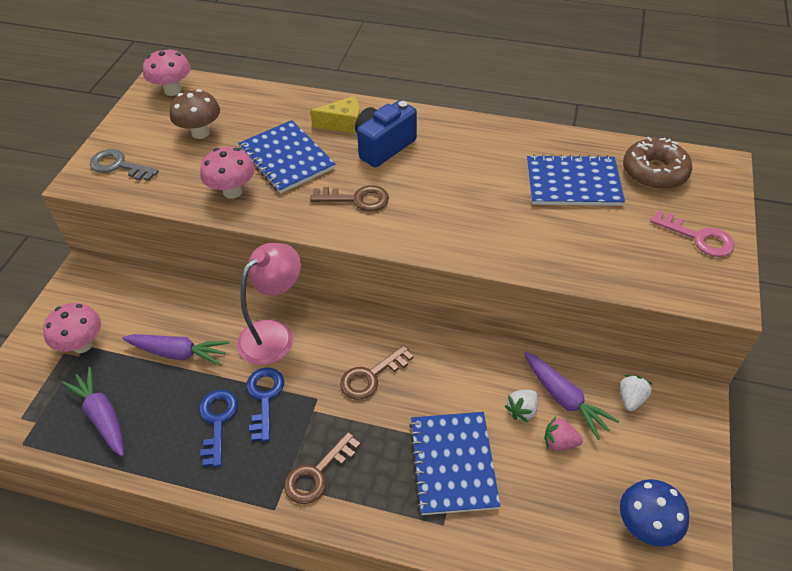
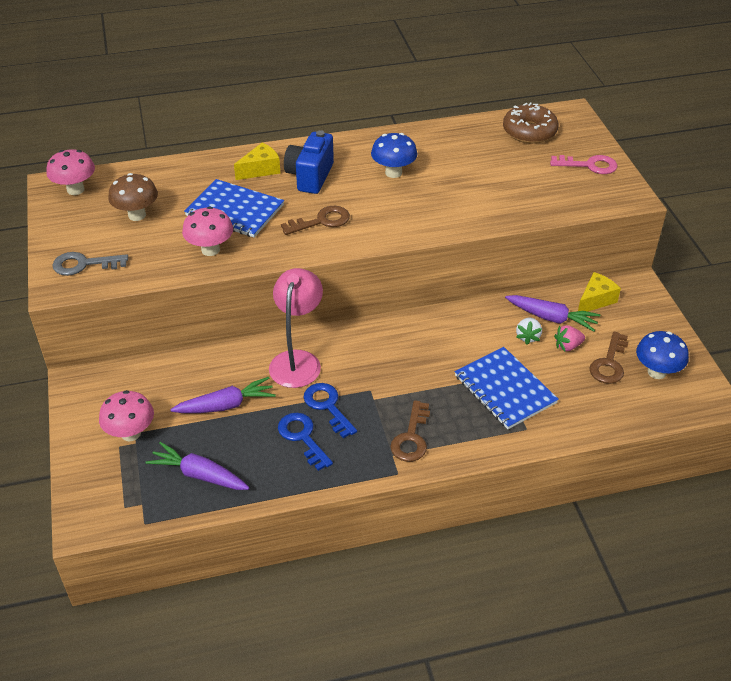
camera: 30 degrees left, 5 degrees down
(371, 376) = (400, 359): brown key -> brown key (609, 363)
(469, 170) = (393, 172): none -> blue mushroom
(573, 183) = (478, 157): blue notebook -> none
(631, 399) = (595, 300): white strawberry -> yellow cheese

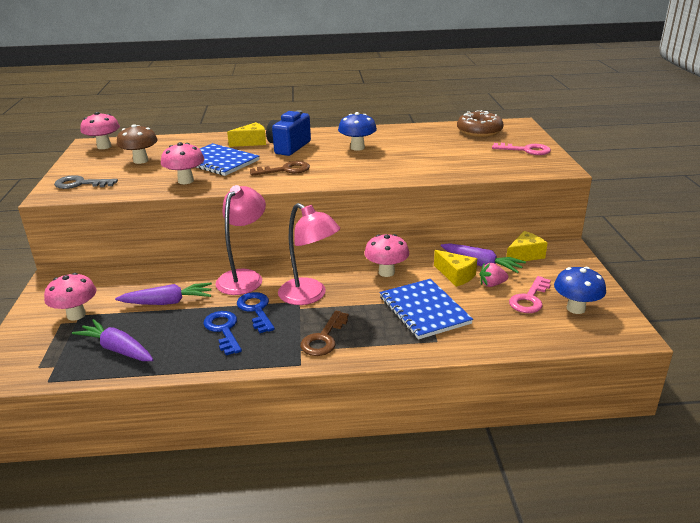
camera: 10 degrees right, 15 degrees down
(379, 381) = (309, 296): none -> pink lamp
(452, 339) = (386, 272): none -> pink mushroom
(528, 337) = (456, 275): white strawberry -> yellow cheese
(609, 363) = (529, 299): brown key -> pink key

